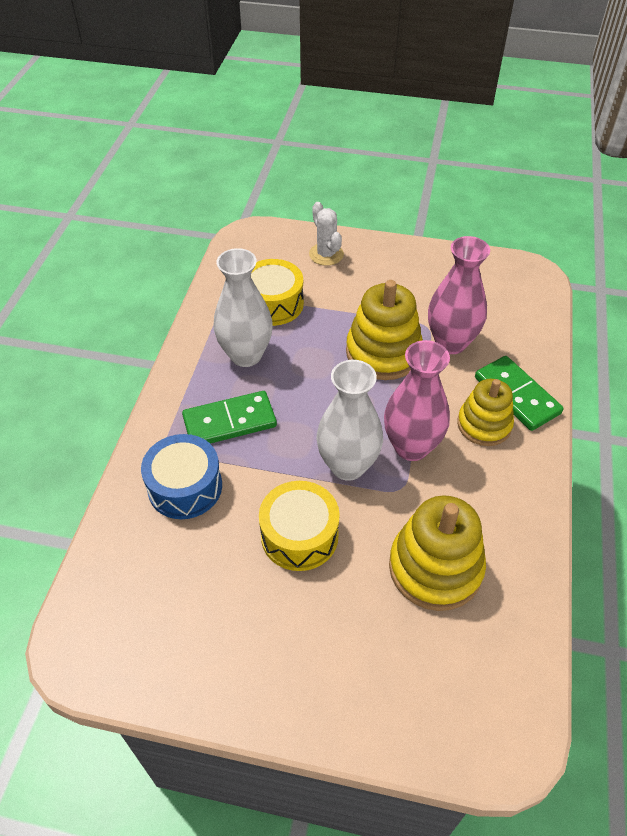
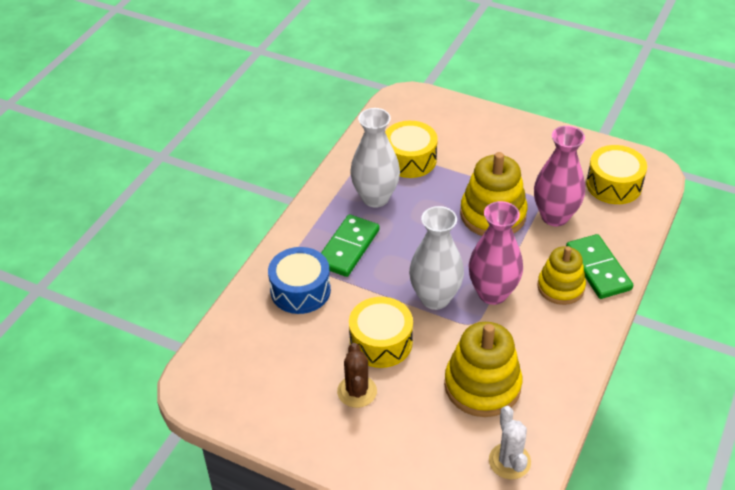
camera: 15 degrees right, 5 degrees down
(229, 422) = (348, 248): green domino -> green domino turned 60 degrees counterclockwise
(287, 609) = (357, 391): none -> brown cactus
(326, 254) = (468, 124): white cactus -> white cactus (509, 461)
(500, 297) = (614, 185): none -> yellow drum

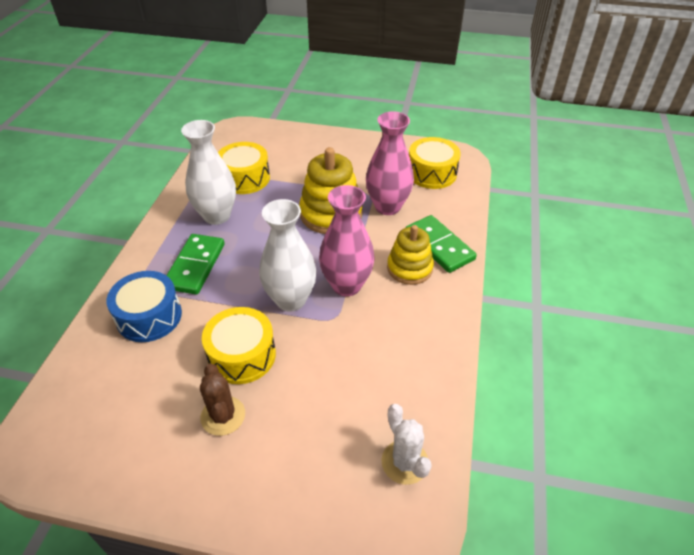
camera: 15 degrees left, 0 degrees up
(482, 385) = (357, 381): yellow stacking toy -> none

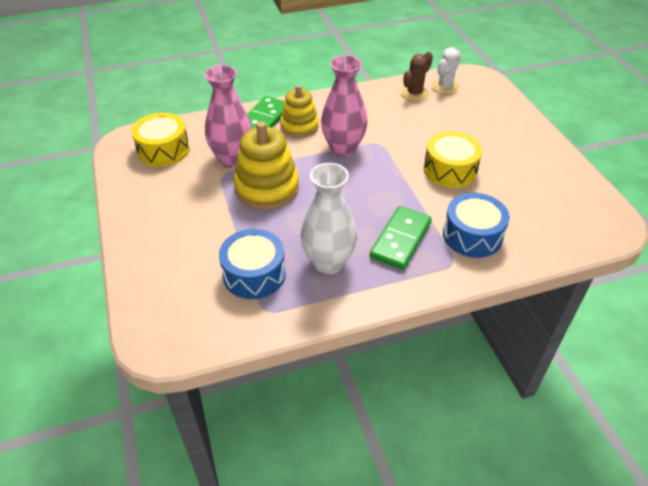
camera: 120 degrees left, 0 degrees up
(195, 266) = (400, 240): green domino -> green domino turned 45 degrees counterclockwise
(223, 416) = (495, 157): brown cactus -> brown cactus (414, 93)
(245, 178) = (254, 274): yellow drum -> blue drum
(291, 300) = (382, 169): white vase -> none

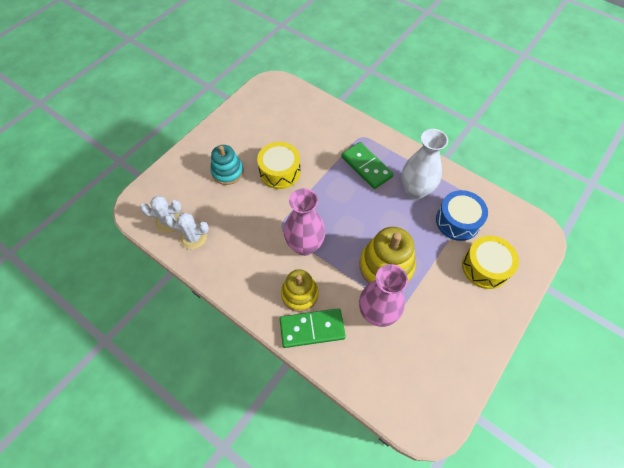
camera: 125 degrees left, 15 degrees up
(163, 150) = (410, 379): yellow drum -> yellow drum (485, 267)
(400, 240) = (366, 167): green domino -> green domino turned 60 degrees clockwise
(414, 93) = (193, 237): brown cactus -> white cactus
(472, 235) = (333, 137): blue drum -> none
(479, 136) = (227, 172): none -> turquoise stacking toy

